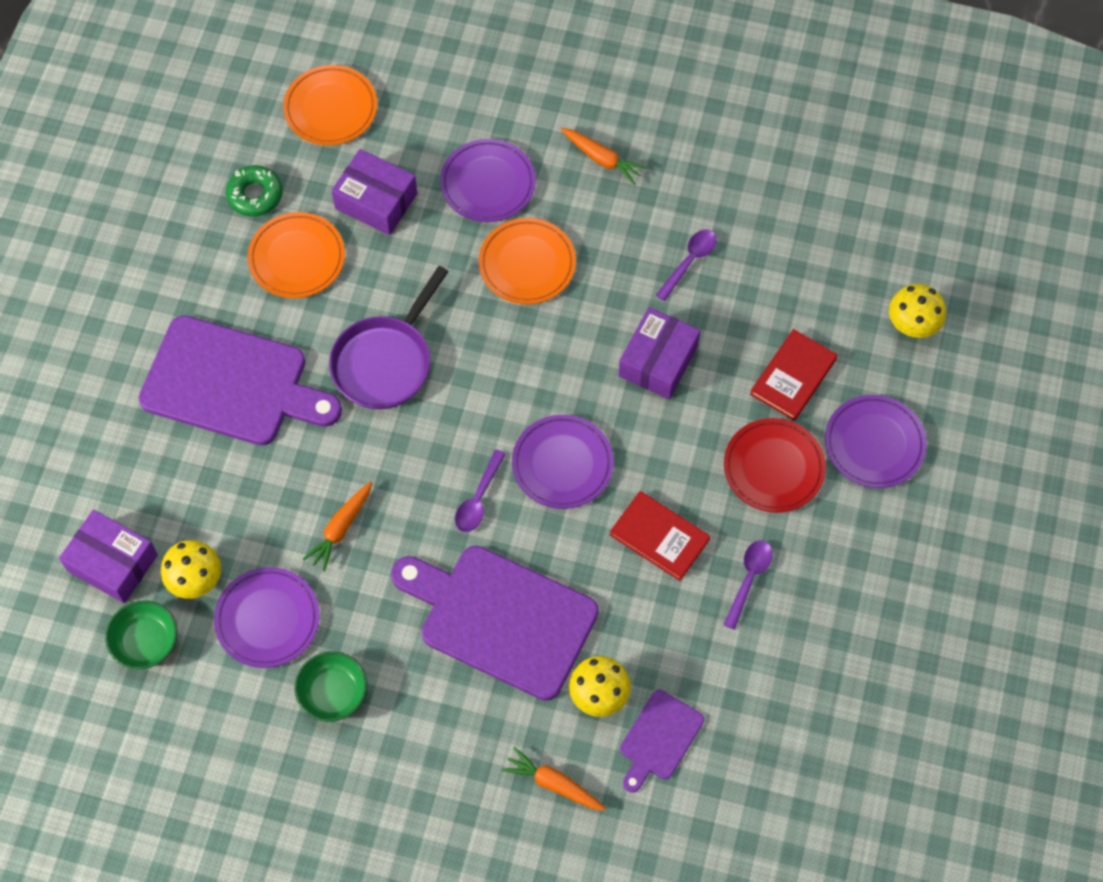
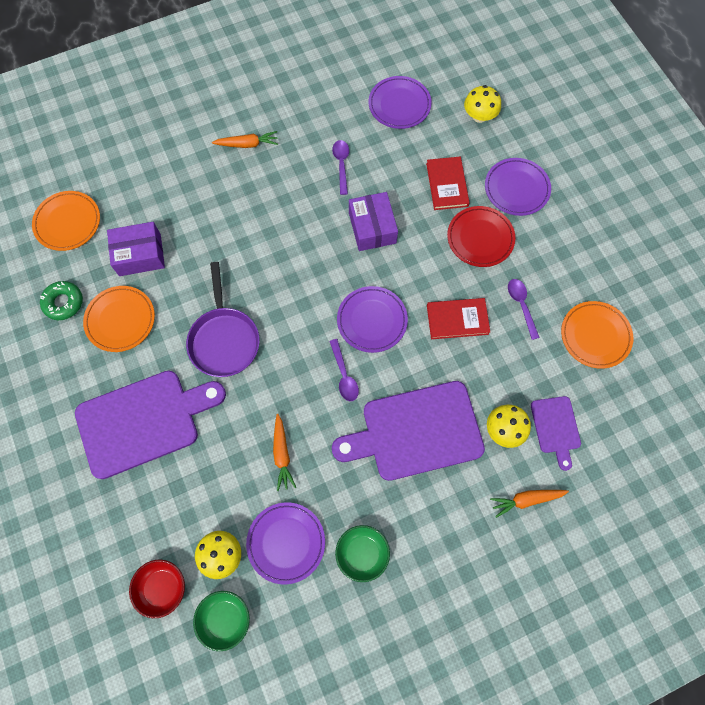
camera: 40 degrees left, 5 degrees up
(112, 563) = (162, 588): purple box -> red bowl
(488, 183) = (196, 200): purple plate -> purple plate (399, 105)
(527, 264) = (256, 228): orange plate -> orange plate (595, 336)

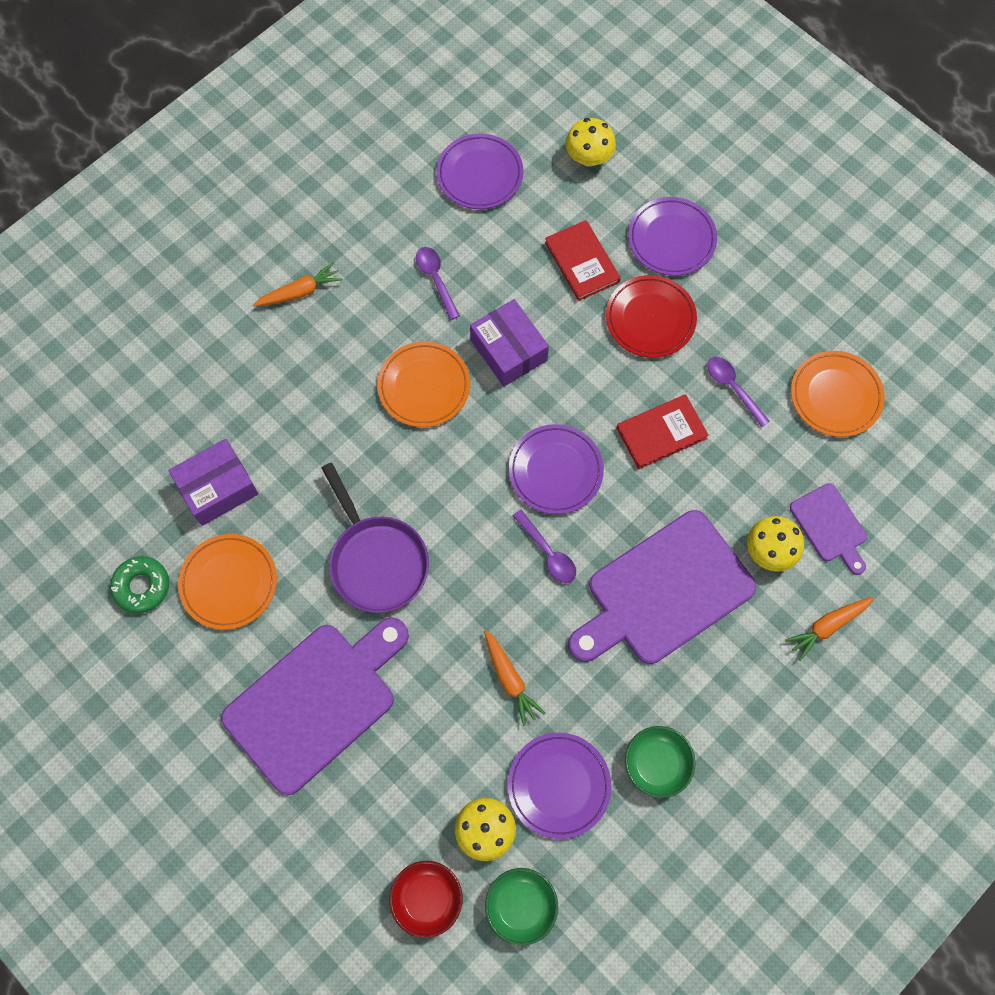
camera: 20 degrees left, 0 degrees up
(68, 222) = (100, 477): orange plate -> orange plate (424, 386)

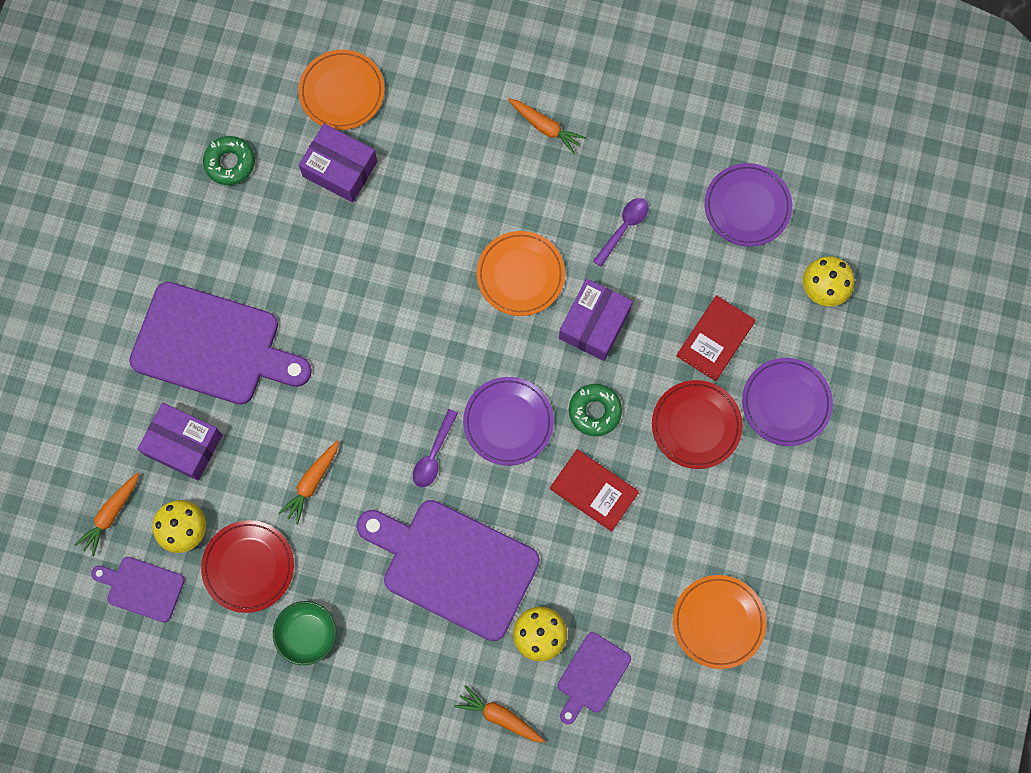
camera: 60 degrees right, 5 degrees up
(229, 583) = (269, 225): orange plate -> orange plate (342, 92)
(376, 561) = (350, 325): purple pan -> none
(399, 784) = (184, 445): none -> purple box
(427, 898) = (111, 514): red bowl -> orange carrot
(521, 906) = (142, 588): green bowl -> purple cutting board
(559, 785) = (248, 567): purple plate -> red plate
(589, 393) = (594, 411): none -> green donut
(733, 388) = (672, 530): purple spoon -> none

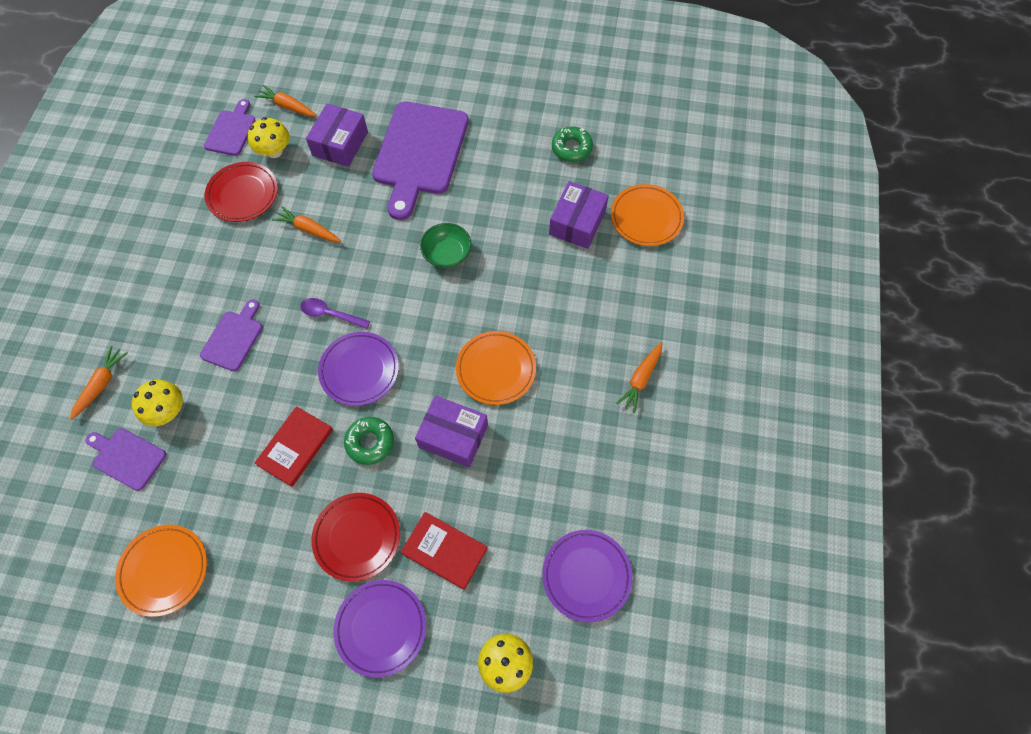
camera: 85 degrees right, 10 degrees down
(307, 634) = (186, 238): green bowl -> green bowl (447, 254)
(454, 566) = (234, 338): purple cutting board -> purple cutting board, size x0.50
(623, 228) = (550, 456): purple spoon -> none

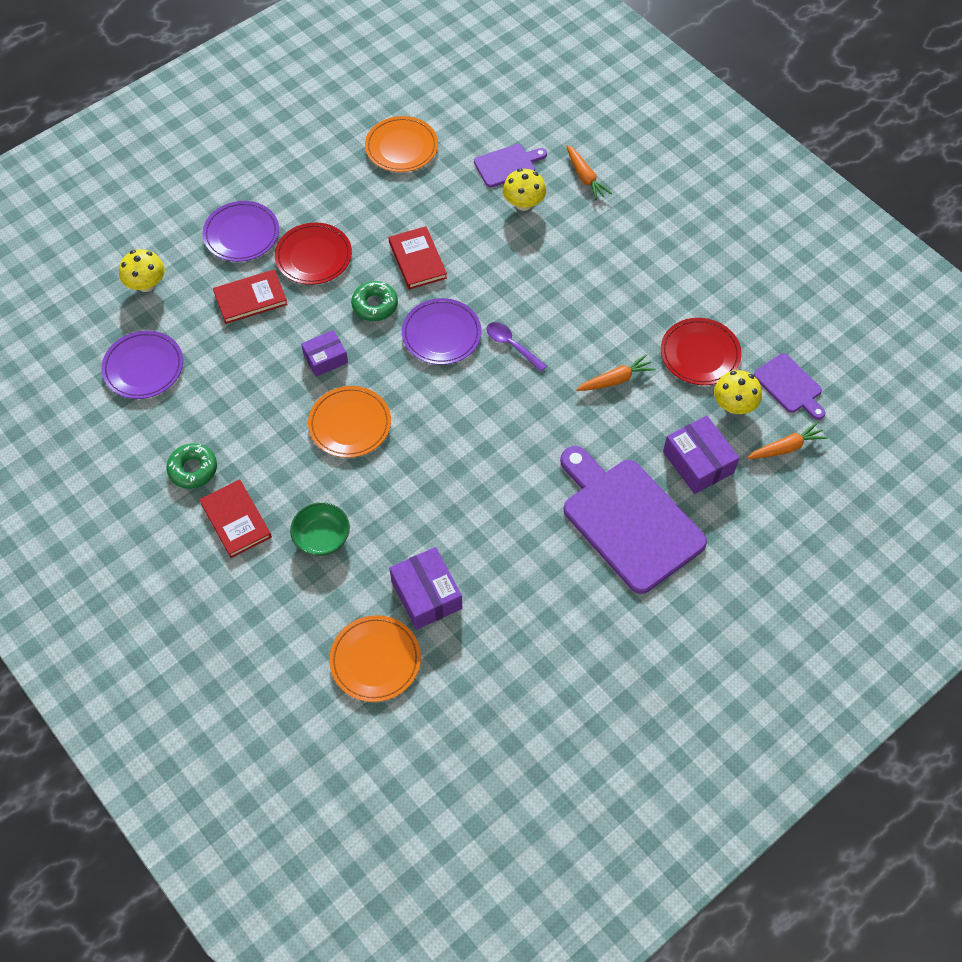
camera: 130 degrees right, 5 degrees down
(234, 338) = (550, 272): purple cutting board -> none
(330, 314) = (512, 345): purple spoon -> purple spoon turned 105 degrees counterclockwise
(447, 254) = (492, 465): green bowl -> green bowl (322, 537)
(453, 436) = (325, 358): purple box -> purple box, size x0.66
(571, 148) = (516, 660): green donut -> green donut (193, 469)
(640, 379) = (236, 520): orange carrot -> red book

